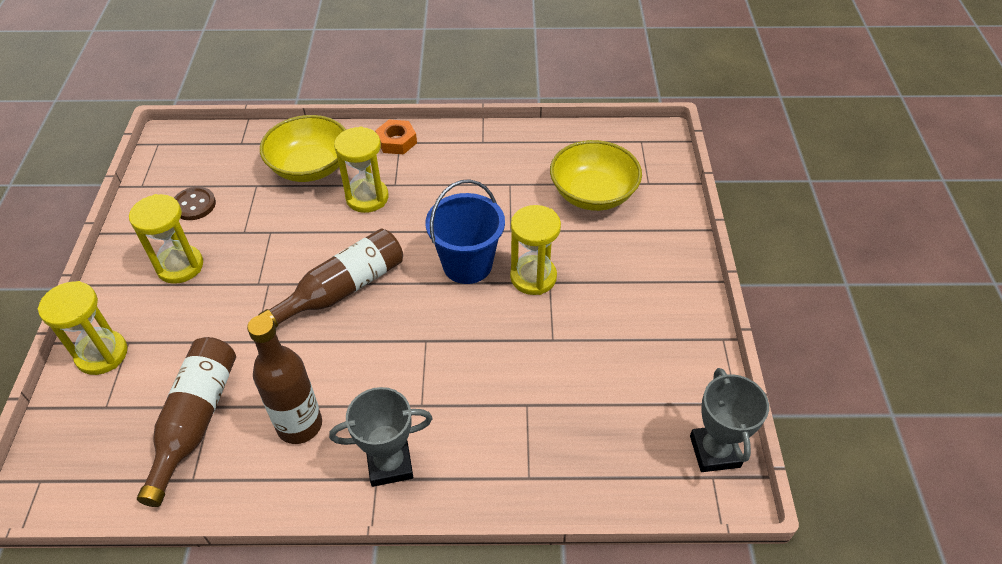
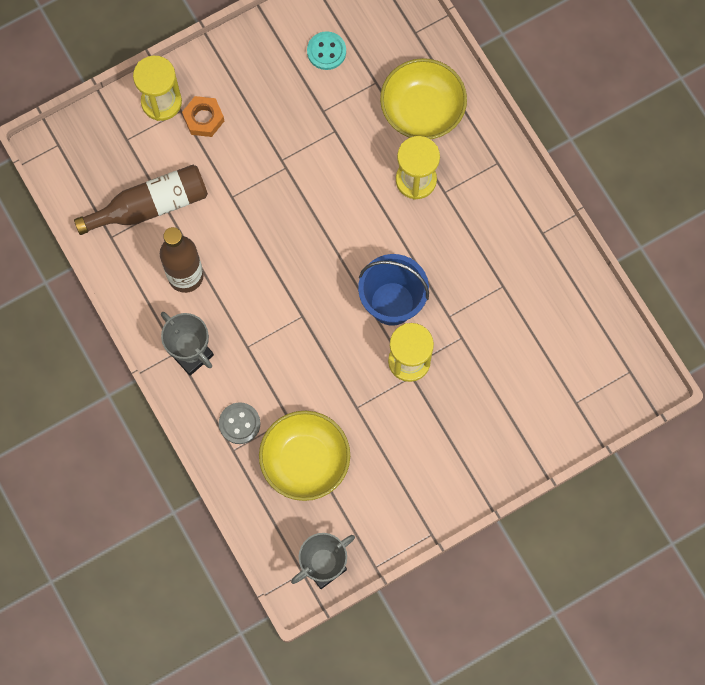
camera: 60 degrees right, 25 degrees up
(180, 266) = (263, 91): yellow hourglass -> none
(194, 205) = (326, 51): brown button -> turquoise button
(343, 289) = (313, 226): brown bottle -> none
(396, 141) = (497, 160): orange nut -> orange nut (203, 119)
(502, 455) = (239, 423): none -> grey button
(593, 194) = (532, 362): yellow bowl -> yellow bowl (305, 461)

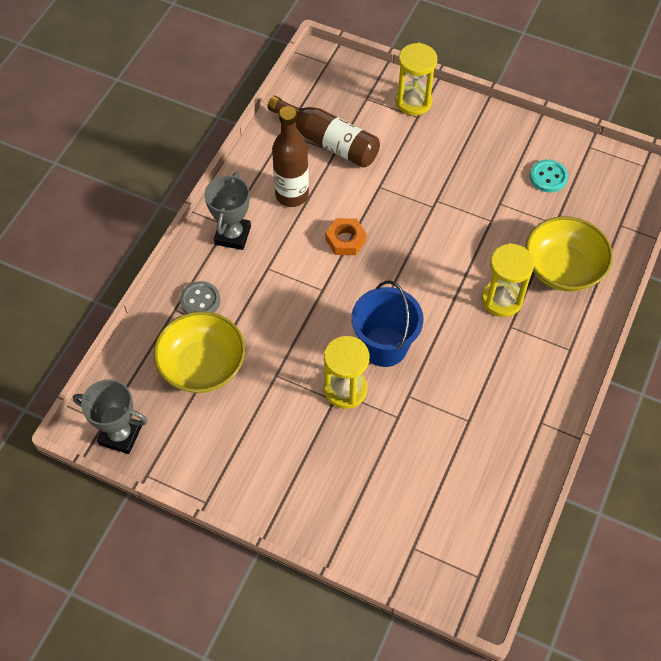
camera: 55 degrees right, 15 degrees down
(203, 119) = (424, 133): orange nut -> orange nut (345, 240)

